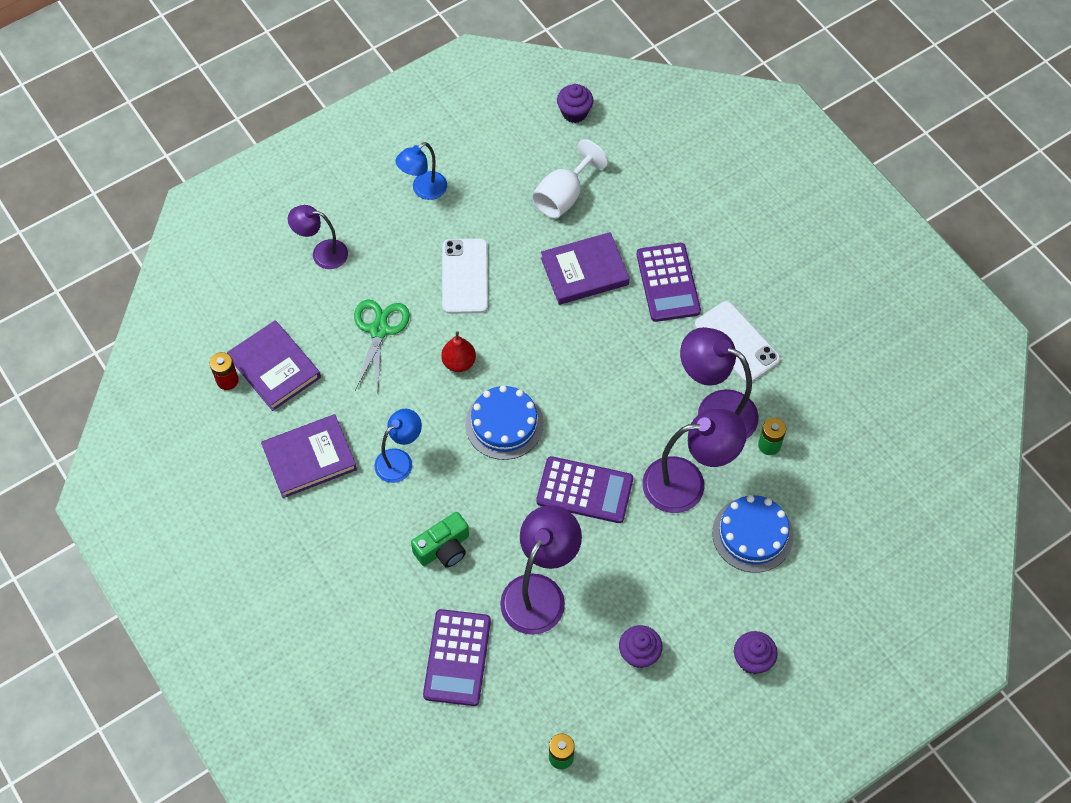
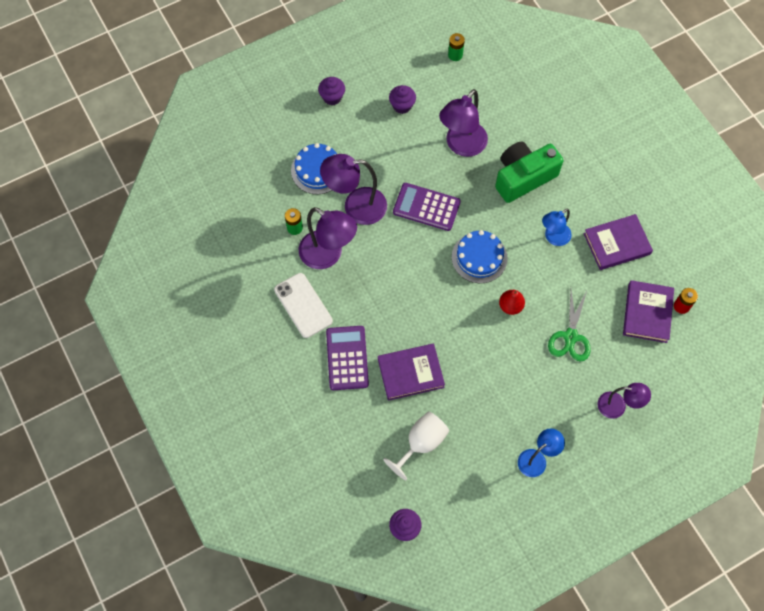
camera: 175 degrees left, 5 degrees up
(275, 368) = (647, 313): purple book -> purple book turned 45 degrees clockwise
(443, 548) = (523, 177): green camera -> green camera, size x1.69
(457, 657) = (516, 112): purple calculator -> none
(465, 276) = (504, 376): white phone -> none

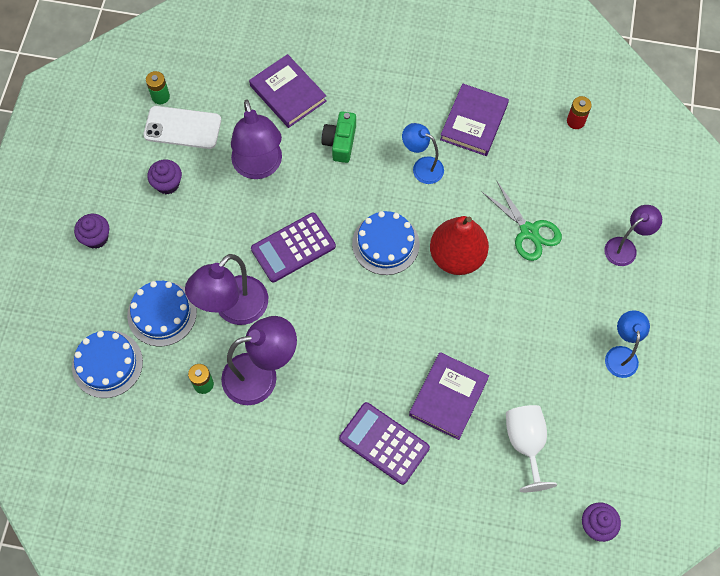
camera: 50 degrees left, 0 degrees up
(261, 167) = (107, 364): none -> blue cake
(303, 305) = (293, 441): white phone -> white phone (182, 128)
(510, 306) = (457, 257): red pear -> red pear, size x1.90
(523, 177) = (340, 142): green camera -> green camera, size x0.59
(553, 237) = (422, 167): blue lamp -> blue lamp turned 120 degrees clockwise
(647, 313) = (559, 152): purple book -> purple book (288, 93)

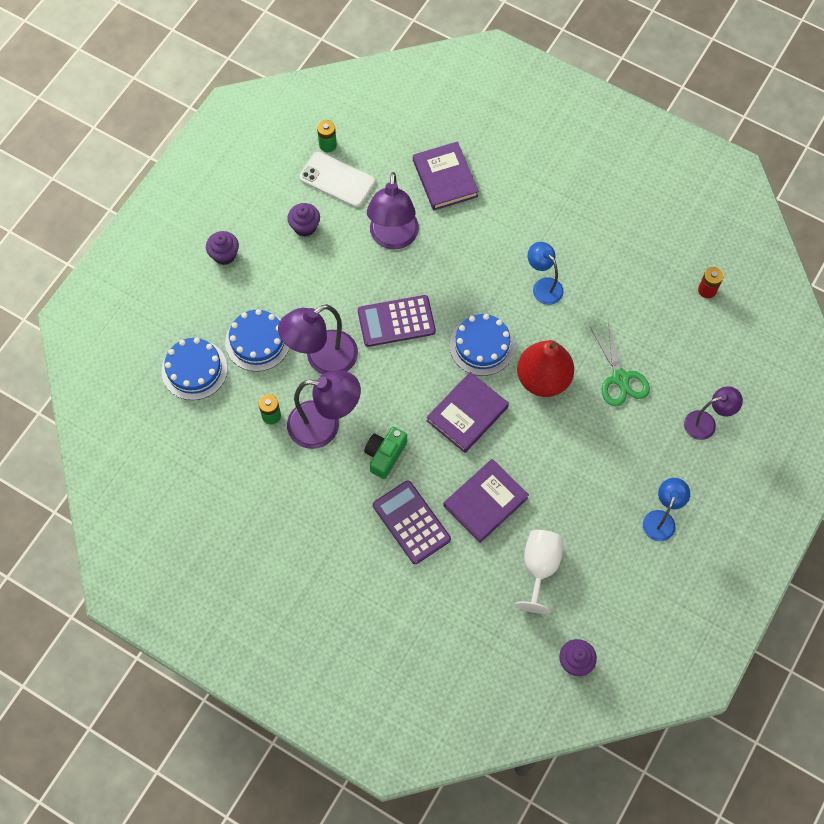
camera: 20 degrees right, 0 degrees up
(340, 142) = (476, 239): green camera -> green camera (385, 455)
(474, 122) = (609, 260): purple book -> purple book (467, 414)

